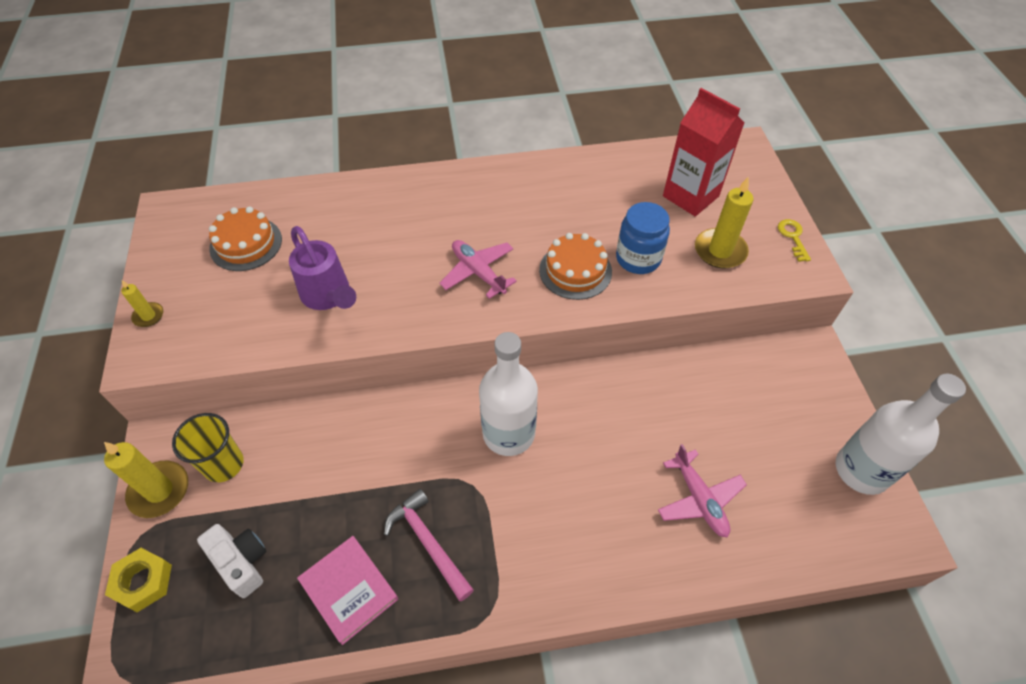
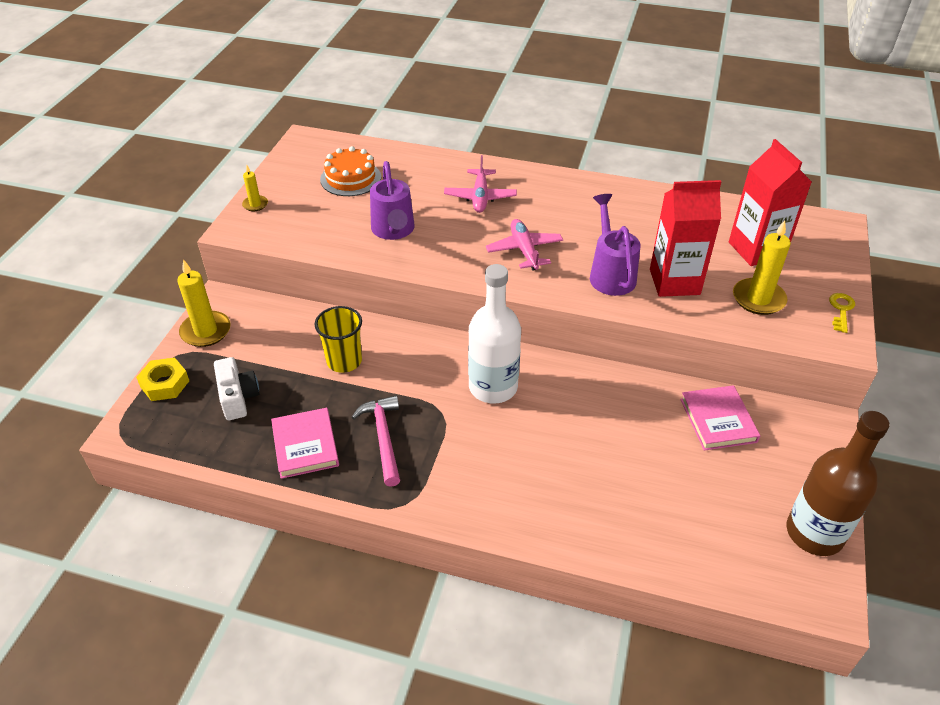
camera: 25 degrees right, 10 degrees down
(223, 464) = (259, 330): yellow cup -> yellow cup (344, 361)
(575, 270) = (610, 274): orange cake -> purple watering can
(638, 258) = (674, 282): blue jar -> red carton
(699, 499) = (636, 495): pink plane -> pink plane (480, 197)
(728, 385) = (718, 420): none -> pink book
(861, 470) = (814, 533): white bottle -> brown bottle

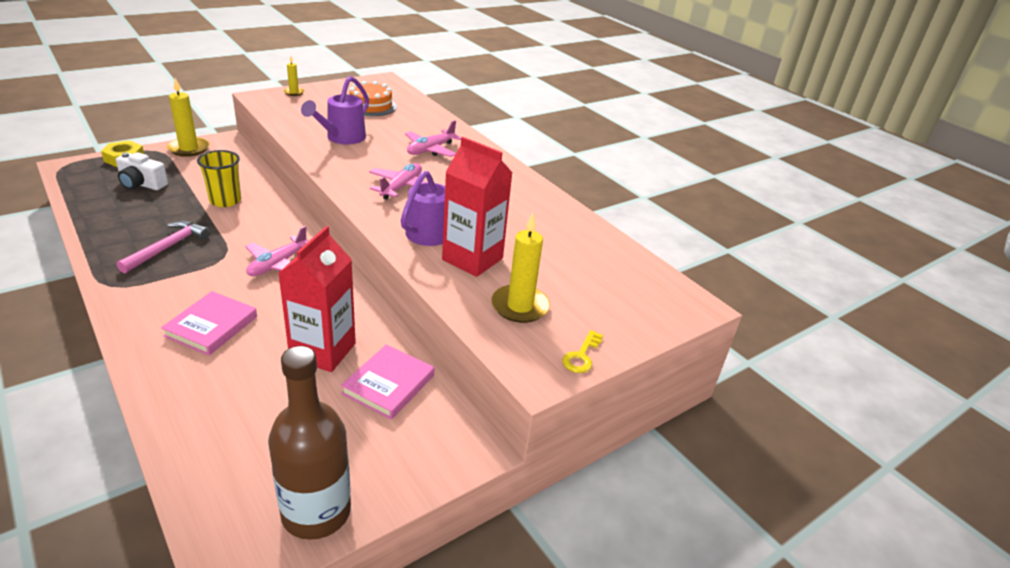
camera: 35 degrees right, 10 degrees down
(238, 397) = (142, 184): white camera -> white camera turned 90 degrees clockwise
(305, 445) = (125, 224): pink book -> pink book (211, 326)
(493, 387) = (278, 264): white bottle -> pink plane
(756, 250) = (582, 279): red carton -> red carton (323, 351)
(841, 310) = (581, 356): yellow key -> yellow key turned 150 degrees clockwise

